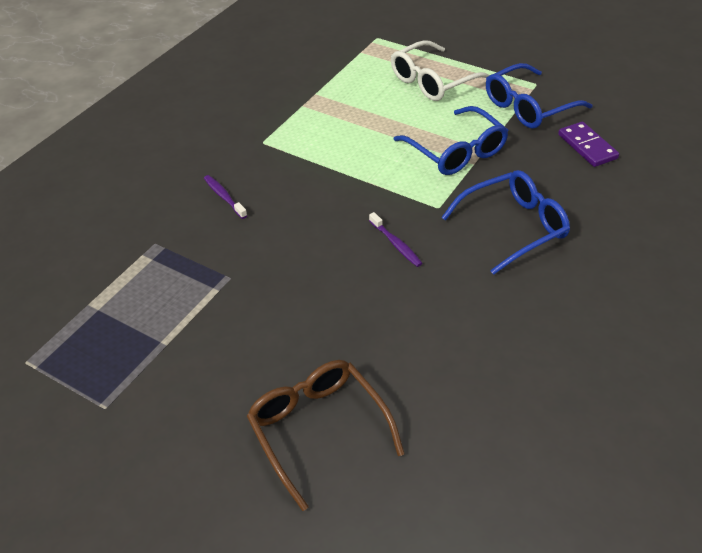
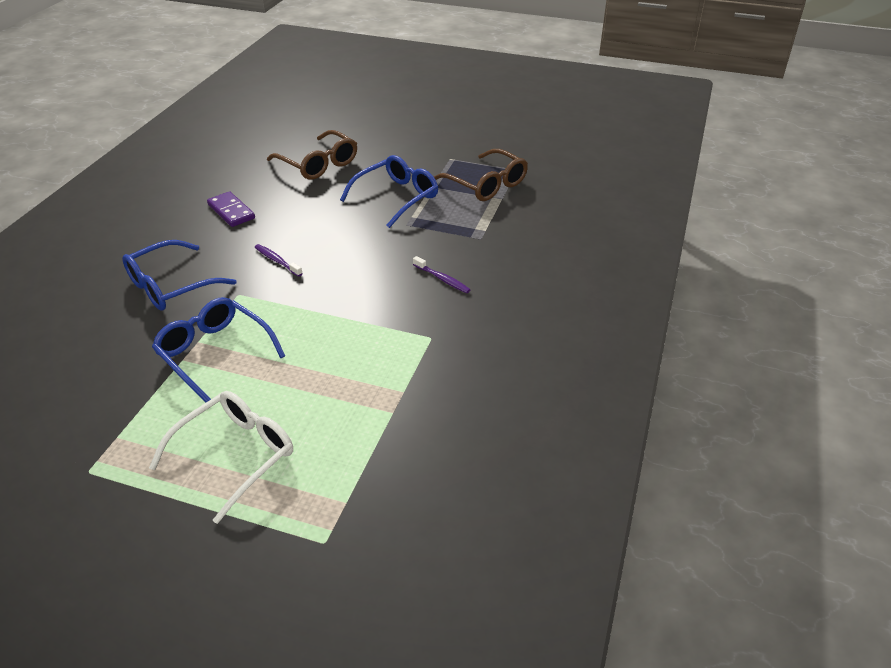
camera: 165 degrees right, 5 degrees down
(89, 335) = (486, 184): none -> brown glasses
(528, 107) = (112, 428): blue glasses -> blue glasses (396, 197)
(587, 146) = (62, 378): purple domino -> purple domino (231, 211)

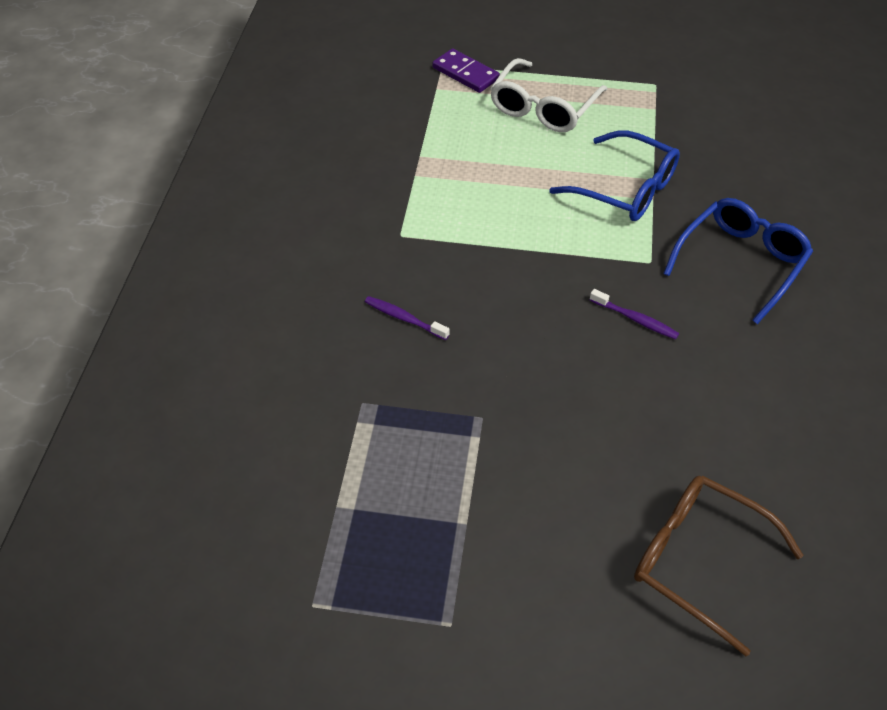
camera: 170 degrees right, 10 degrees up
(231, 211) = (765, 406): purple domino -> purple domino (465, 73)
(396, 197) = (518, 481): blue glasses -> none
(486, 184) = (367, 544): brown glasses -> none

